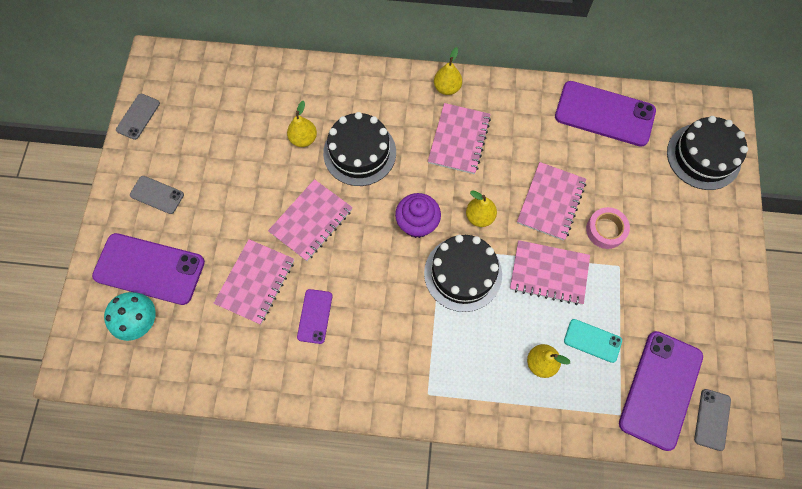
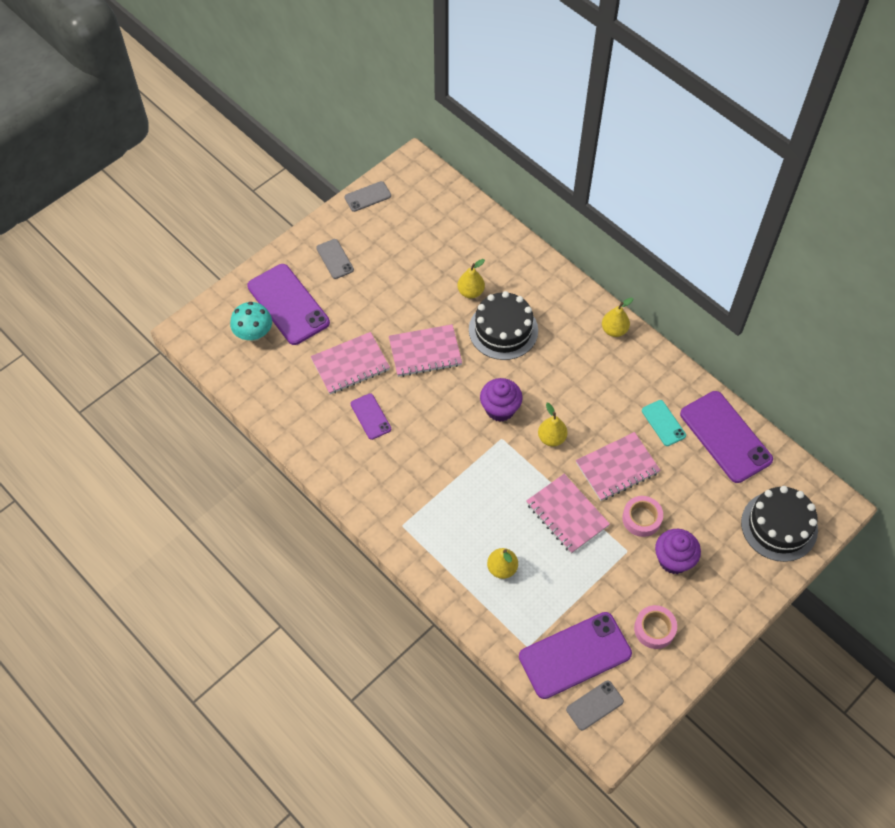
camera: 40 degrees right, 10 degrees down
(315, 316) = (370, 416): purple phone -> purple phone turned 75 degrees counterclockwise
(459, 140) = (587, 374): pink notebook -> none
(463, 273) = (501, 467): black cake -> none
(592, 340) = (555, 584): turquoise phone -> turquoise phone (663, 423)
(658, 245) = (673, 560): none -> purple cupcake
(696, 315) = (654, 629): none -> pink tape

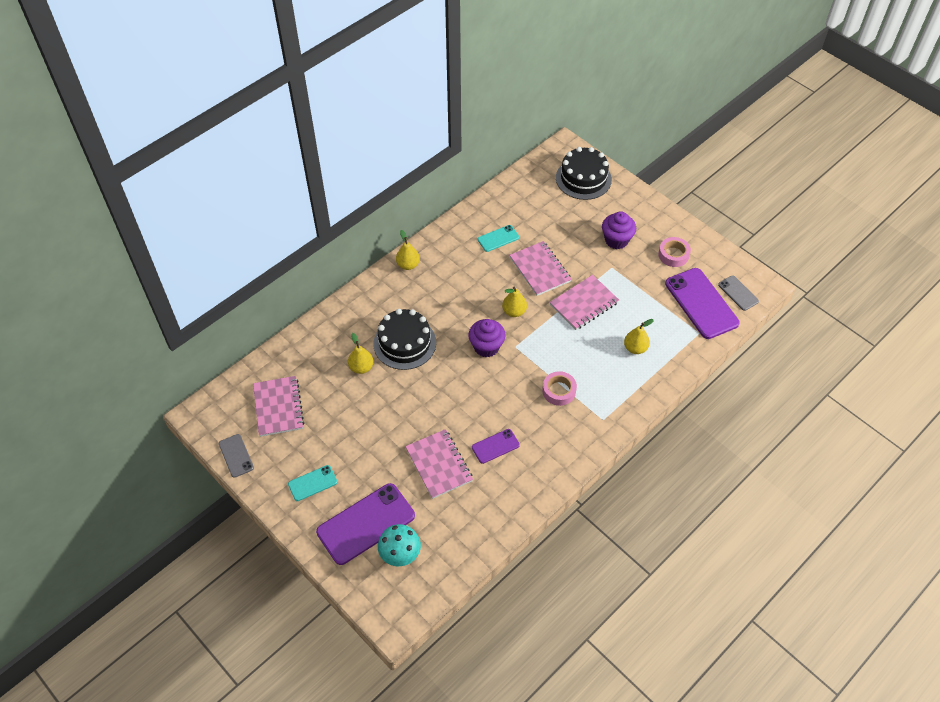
camera: 90 degrees left, 5 degrees down
(335, 259) = (312, 483): grey phone -> turquoise phone
(425, 352) = (426, 403): pink notebook -> pink notebook (278, 407)
(641, 518) = (583, 257): pink tape -> pink tape (559, 391)
(725, 437) = (509, 202): purple phone -> none

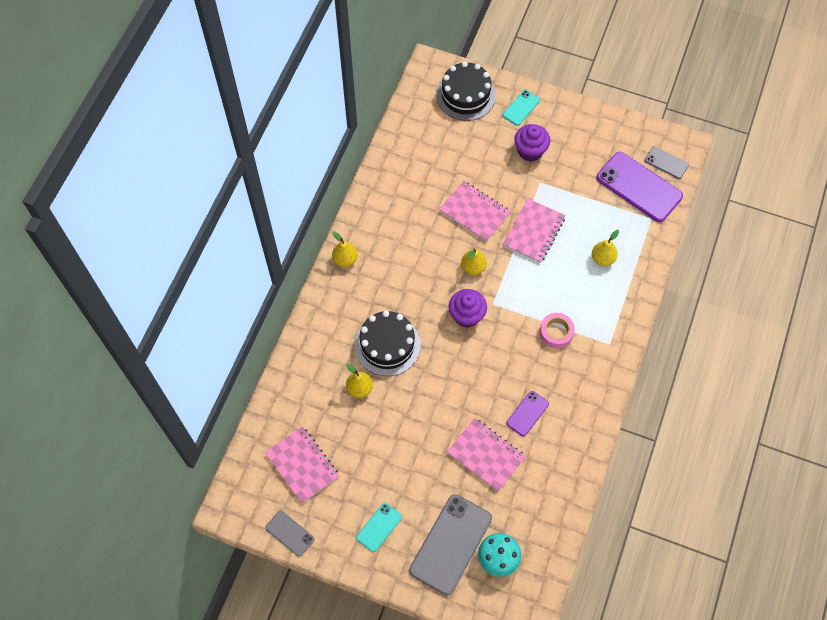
camera: 25 degrees left, 10 degrees up
(366, 524) = (450, 544): purple phone -> grey phone
(498, 238) = (417, 194): turquoise phone -> turquoise phone (521, 108)
(673, 255) = (590, 146): pink tape -> none

